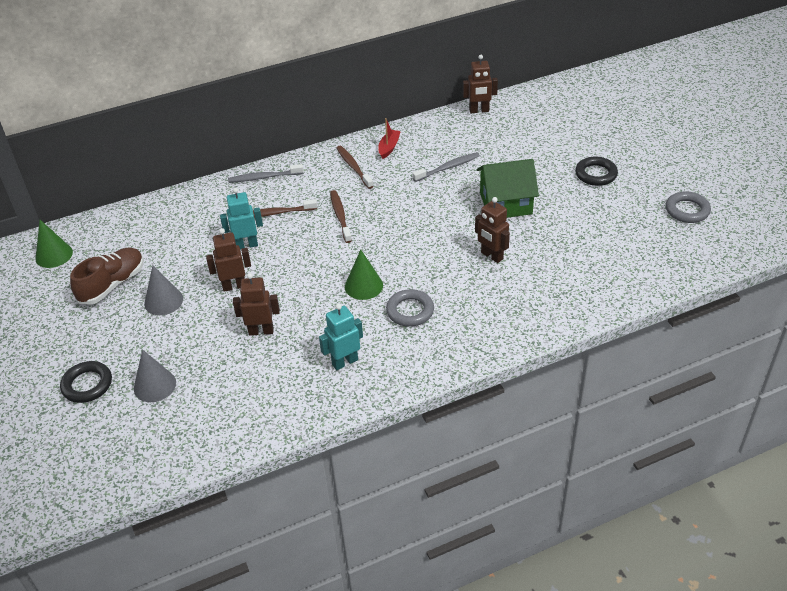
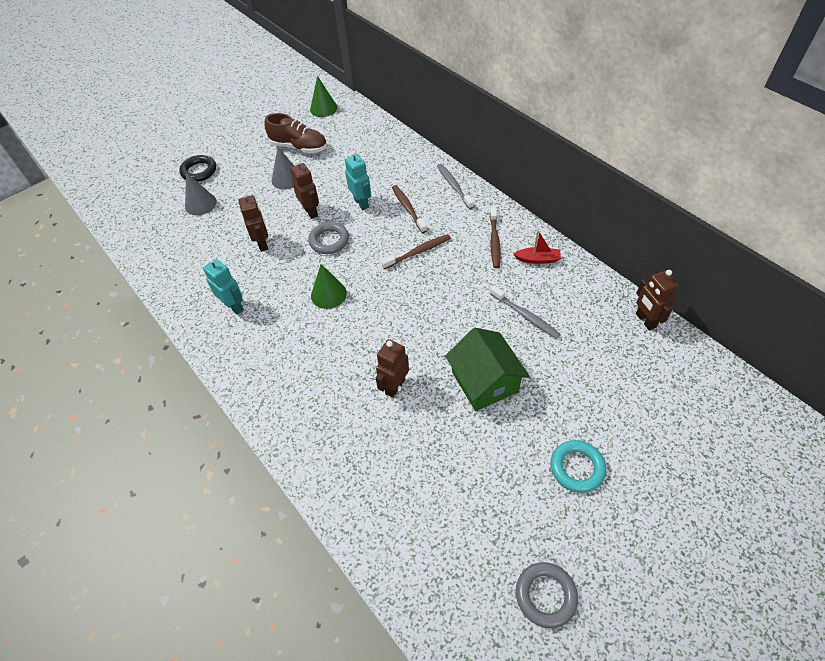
camera: 75 degrees right, 10 degrees up
(353, 167) = (494, 241): brown toothbrush -> brown toothbrush turned 135 degrees clockwise
(410, 311) = (302, 336): grey ring -> grey ring (329, 240)
(596, 174) = (577, 468): black ring -> turquoise ring

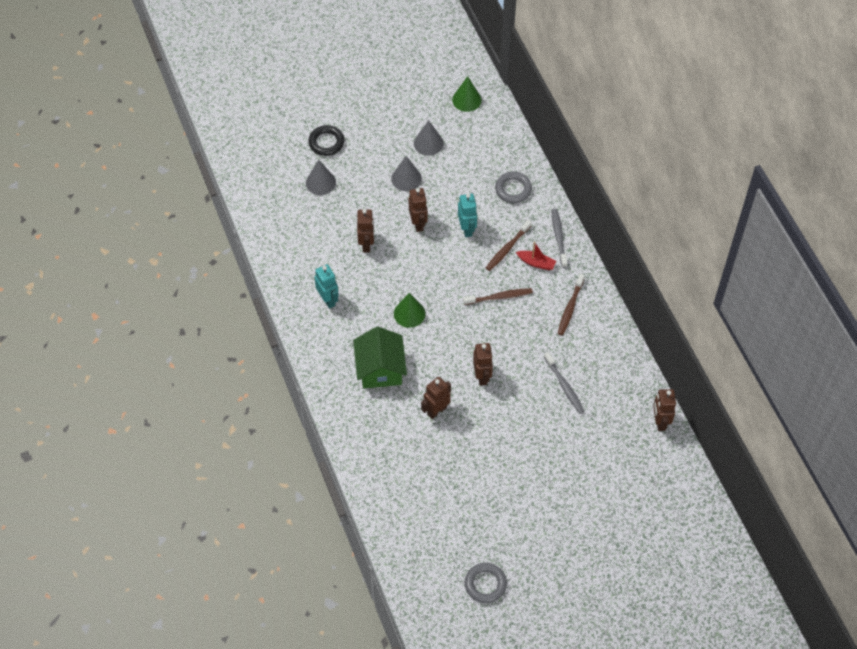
camera: 15 degrees right, 5 degrees up
(299, 147) = (428, 143): brown shoe -> grey cone
(329, 240) = (425, 260): grey ring -> grey ring (513, 189)
(408, 208) = (507, 248): brown toothbrush -> brown toothbrush turned 135 degrees counterclockwise
(432, 333) = (482, 376): none -> brown robot
(485, 382) = (507, 430): green house -> green house (380, 369)
(537, 259) = (599, 338): red boat -> red boat (536, 263)
(577, 468) = (546, 514): turquoise ring -> none

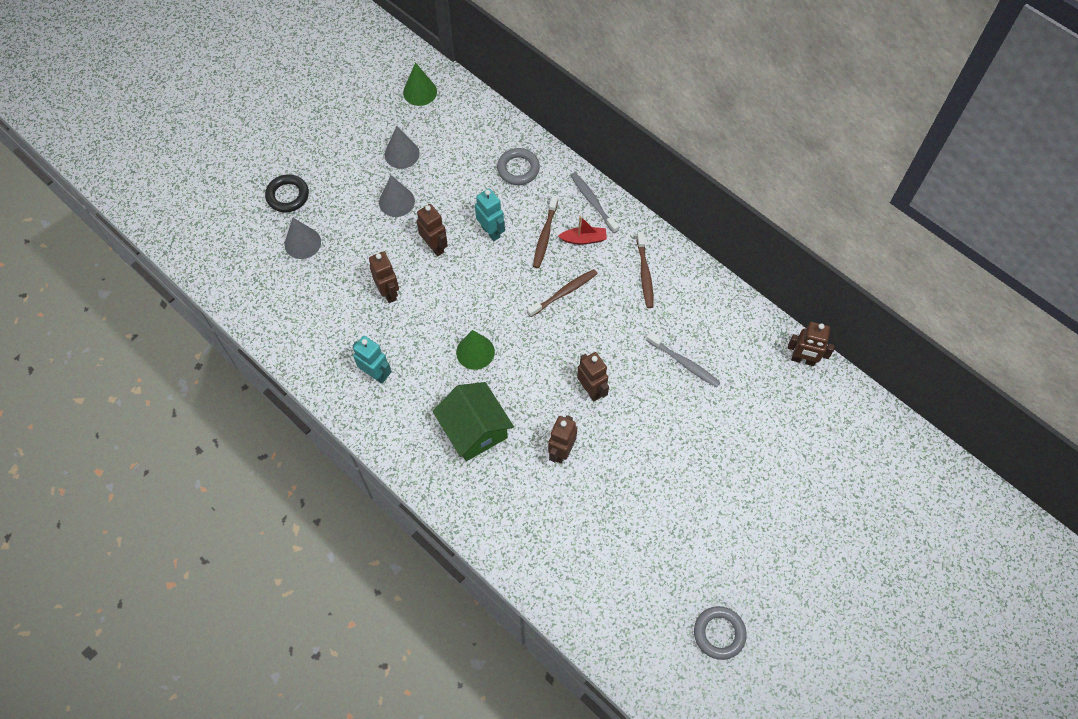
camera: 25 degrees left, 5 degrees up
(660, 422) = (803, 360): brown robot -> brown robot turned 45 degrees counterclockwise

